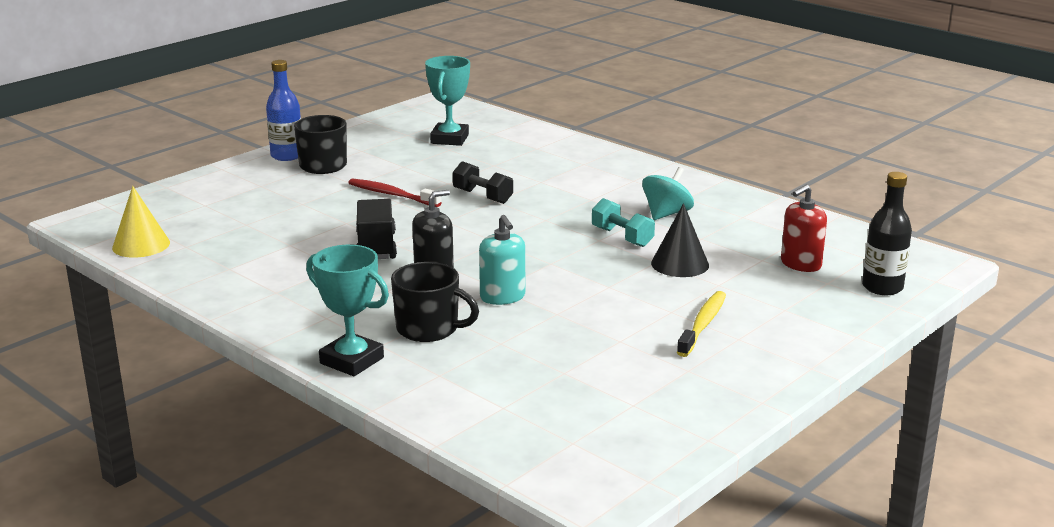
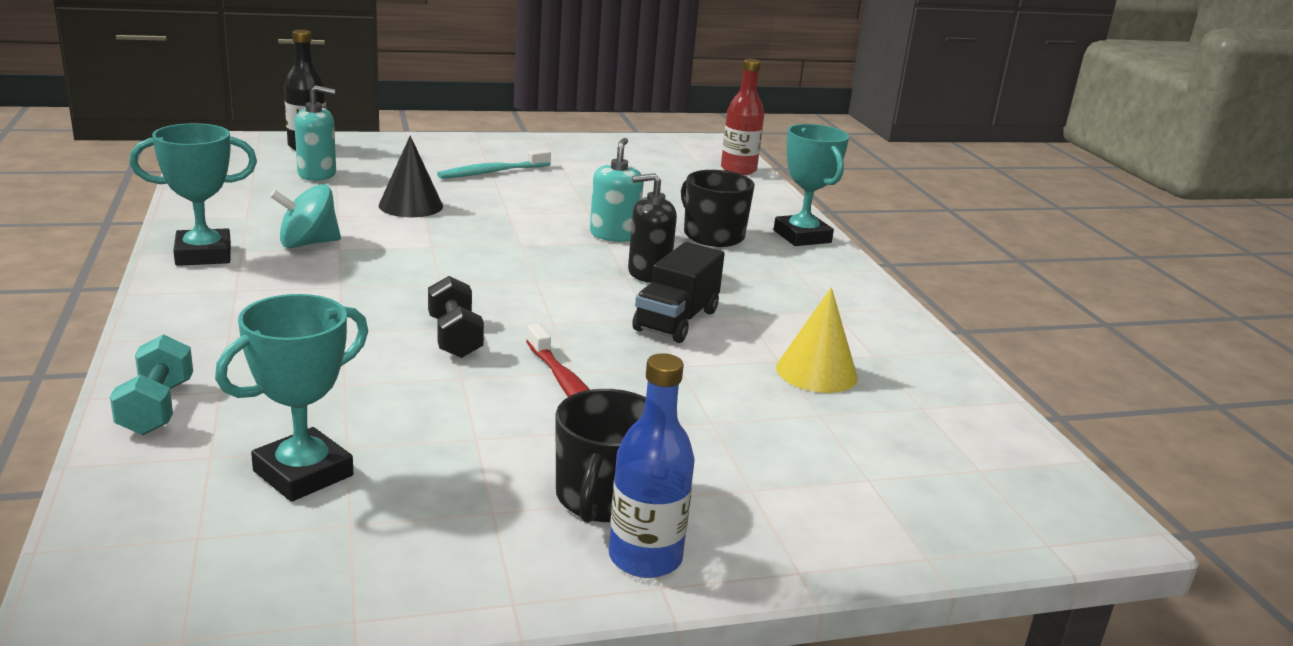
camera: 150 degrees left, 0 degrees up
(141, 245) = (988, 432): yellow cone -> yellow cone (816, 372)
(506, 446) = (738, 170): none -> red bottle
(622, 237) = (405, 240): turquoise dumbbell -> turquoise dumbbell (156, 408)
(696, 189) = (203, 255): none -> turquoise trophy
(703, 324) = (492, 172): yellow toothbrush -> turquoise toothbrush
(800, 264) = (317, 174): red soap dispenser -> turquoise soap dispenser

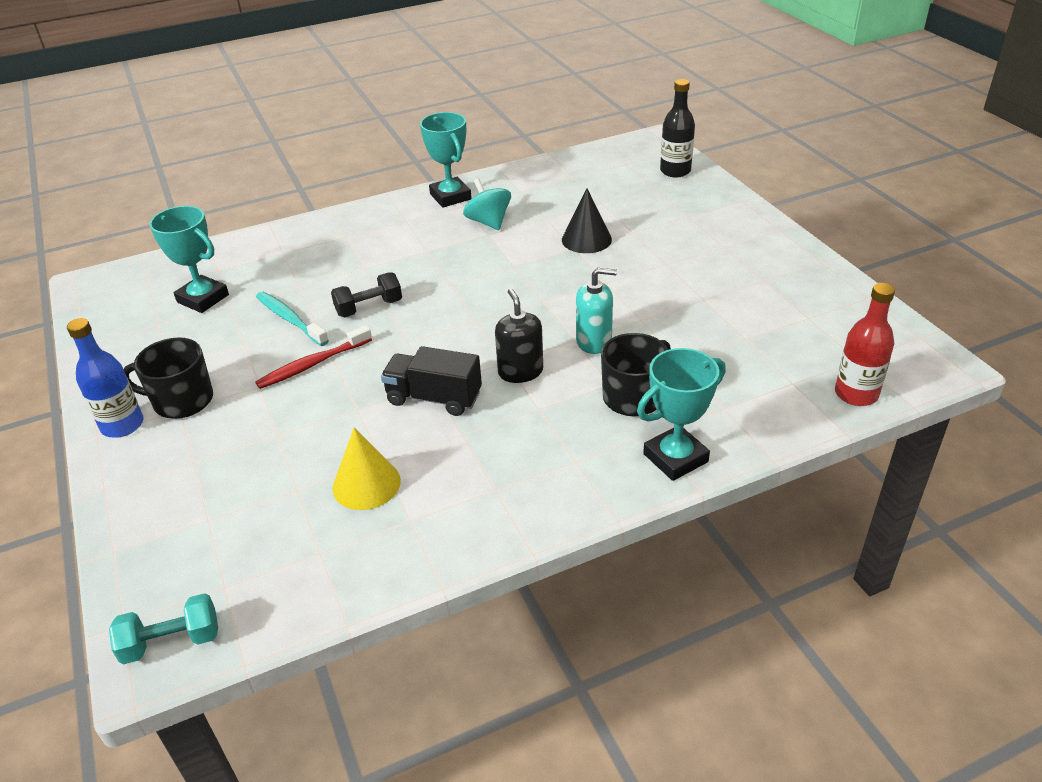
camera: 85 degrees right, 15 degrees up
(156, 408) = (261, 242): turquoise dumbbell -> turquoise dumbbell (172, 642)
(317, 174) = (619, 190): turquoise soap dispenser -> none
(492, 172) = (695, 255): turquoise toothbrush -> turquoise toothbrush (290, 319)

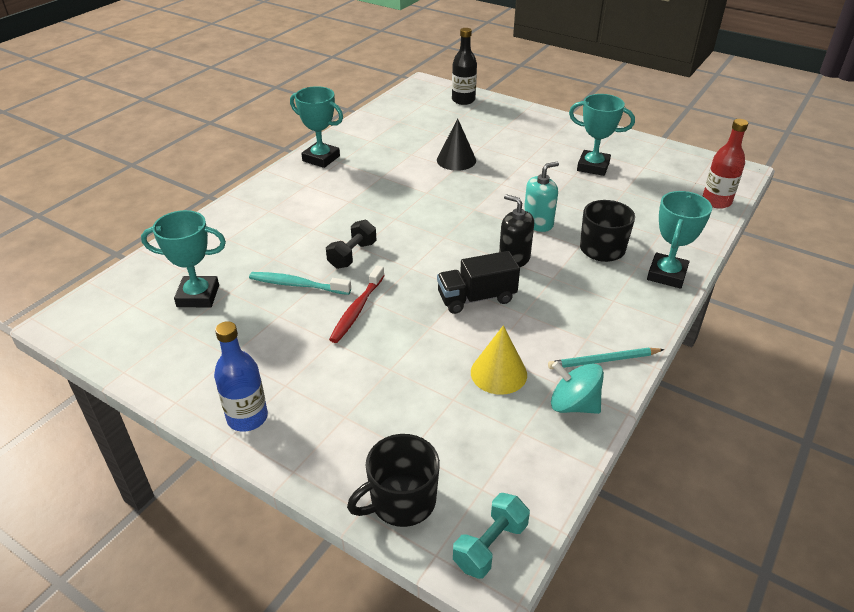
camera: 35 degrees left, 0 degrees up
(182, 401) = (278, 378): black mug -> black mug (401, 501)
(484, 521) = (603, 361): none -> turquoise pencil
(488, 222) = (372, 168): turquoise spinning top -> turquoise spinning top (573, 405)
(740, 296) = (593, 166): none -> turquoise trophy

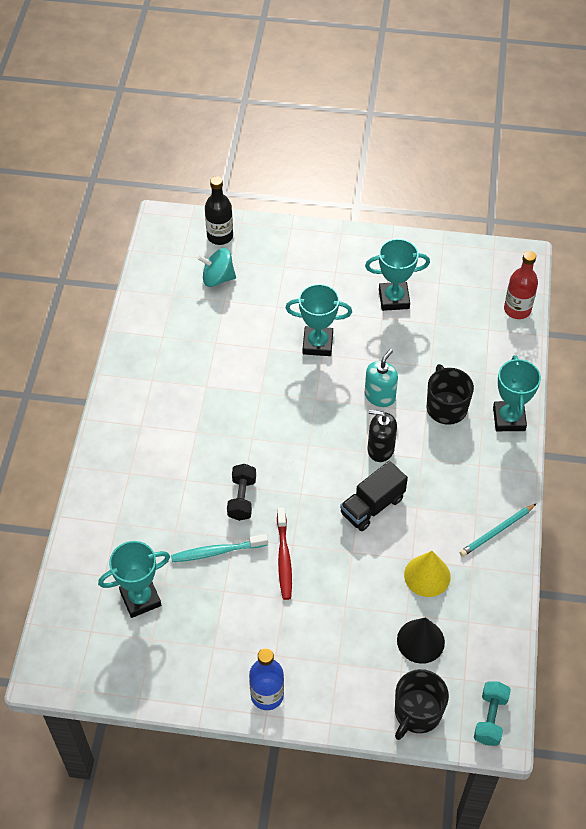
camera: 25 degrees left, 15 degrees up
(321, 158) = (130, 382): turquoise trophy -> turquoise trophy (317, 344)
(456, 160) = (263, 335): black cone -> black cone (420, 641)
(573, 405) = (493, 582): turquoise spinning top -> turquoise spinning top (218, 278)

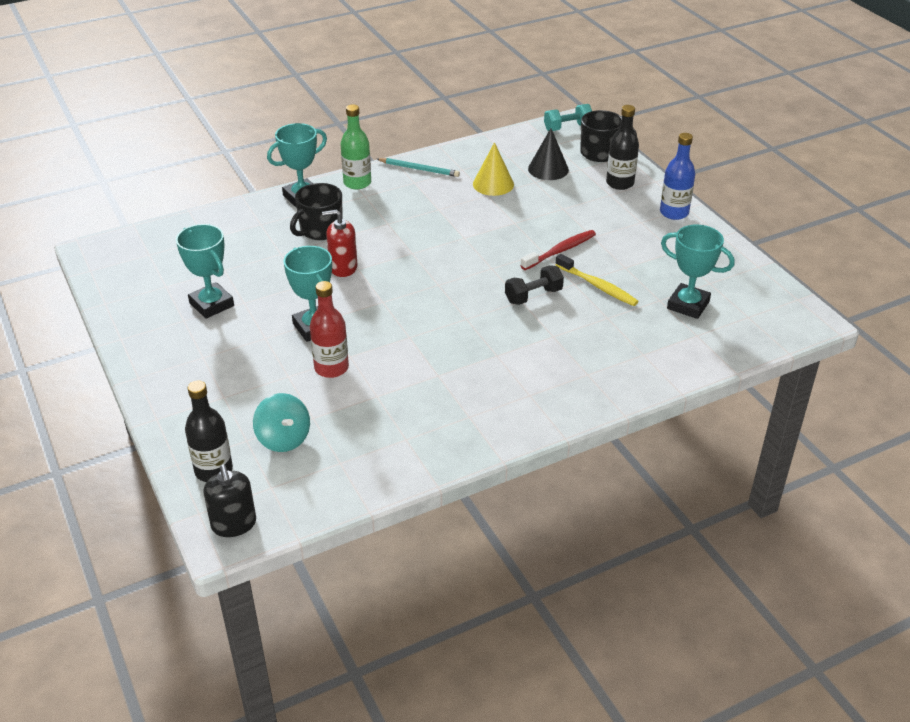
camera: 125 degrees left, 15 degrees down
(217, 552) = (597, 286): turquoise toothbrush -> yellow toothbrush
(350, 687) = (620, 183): none -> black bottle
(372, 506) = (461, 229): black truck -> none
(380, 396) = (343, 267): turquoise soap dispenser -> red soap dispenser
(380, 449) = (400, 246): black soap dispenser -> black soap dispenser (234, 524)
(505, 470) = (357, 183): none -> green bottle
(517, 309) = (167, 232): red bottle -> red bottle (331, 368)

